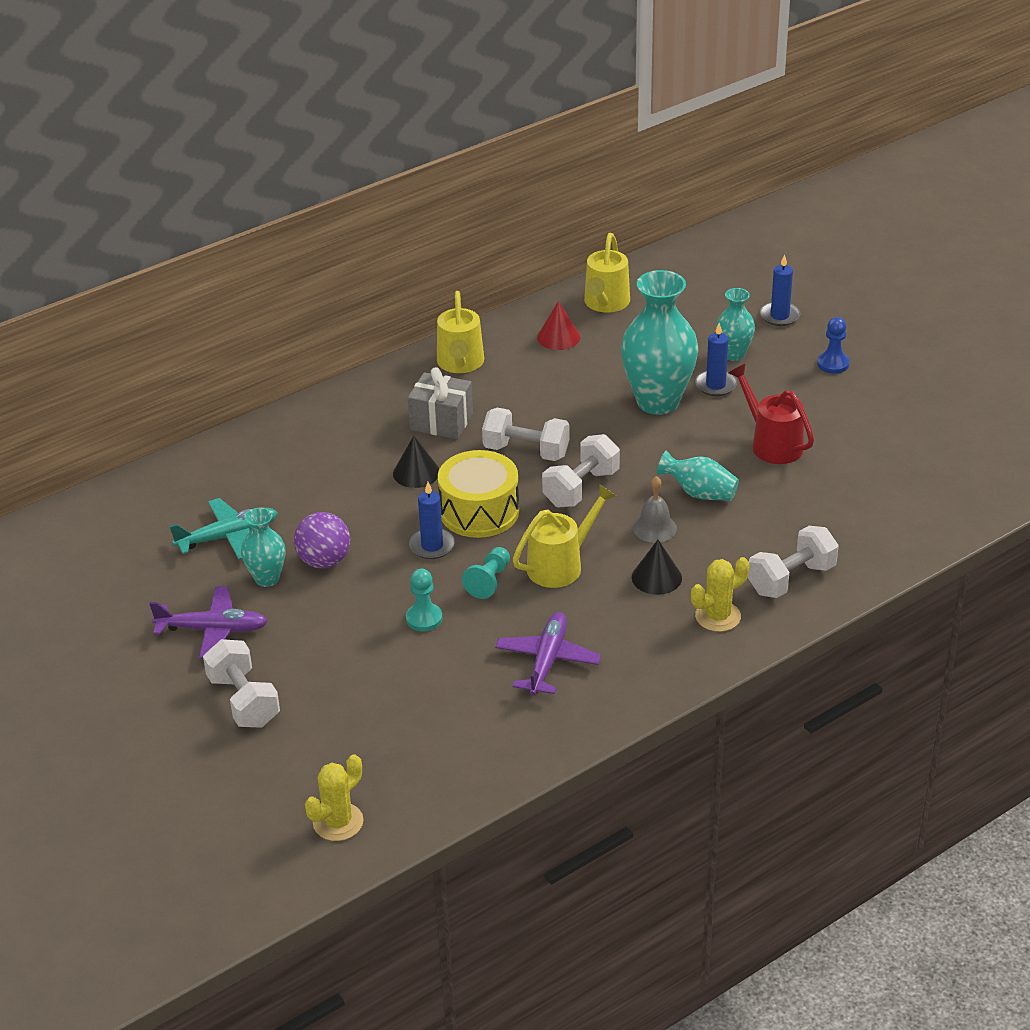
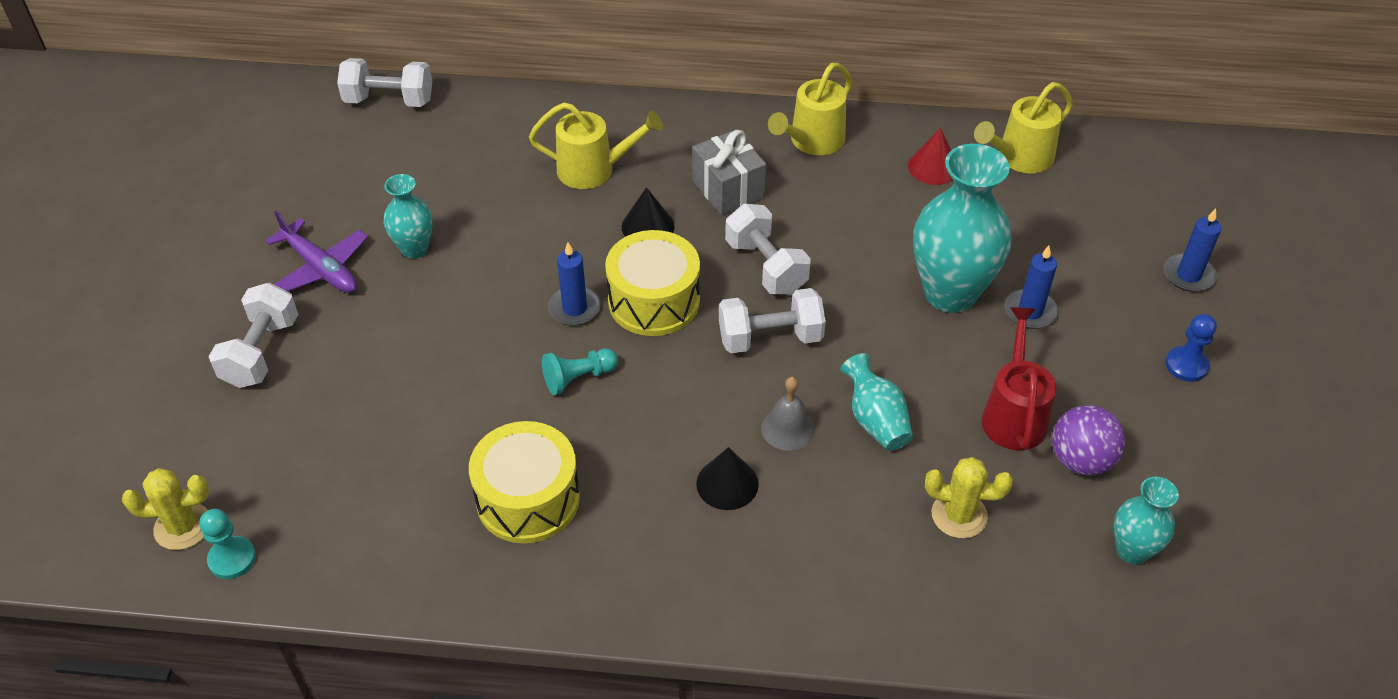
camera: 40 degrees right, 10 degrees up
(227, 536) = (434, 189): turquoise plane -> none
(324, 561) = (475, 263): purple ball -> purple ball (1081, 460)
(424, 618) = (482, 376): turquoise pawn -> turquoise pawn (232, 559)
(547, 661) = (528, 499): purple plane -> yellow drum
(561, 565) = (658, 406): yellow watering can -> yellow watering can (594, 170)
(718, 616) = (733, 571): yellow cactus -> yellow cactus (959, 515)
(733, 354) = (1088, 289): turquoise vase -> turquoise vase (1132, 551)
(791, 579) = (854, 584): white dumbbell -> white dumbbell (389, 100)

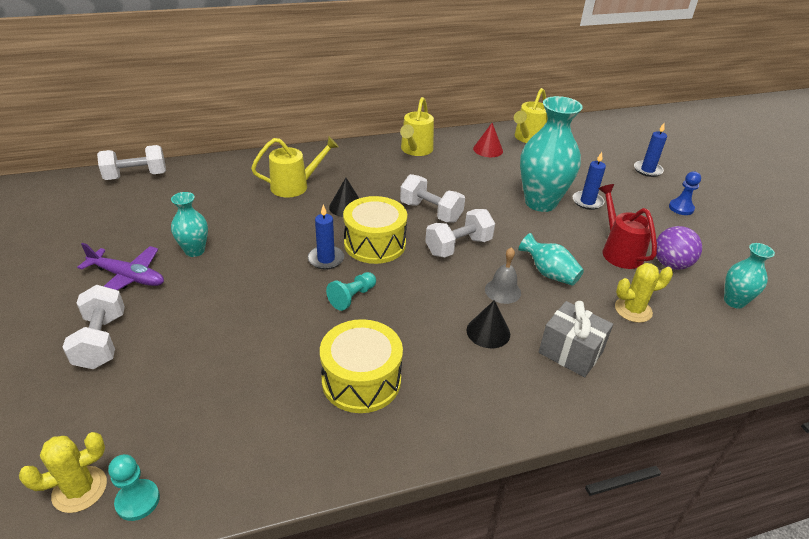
camera: 25 degrees left, 10 degrees down
(728, 189) = (383, 180): grey gift -> grey gift (570, 352)

